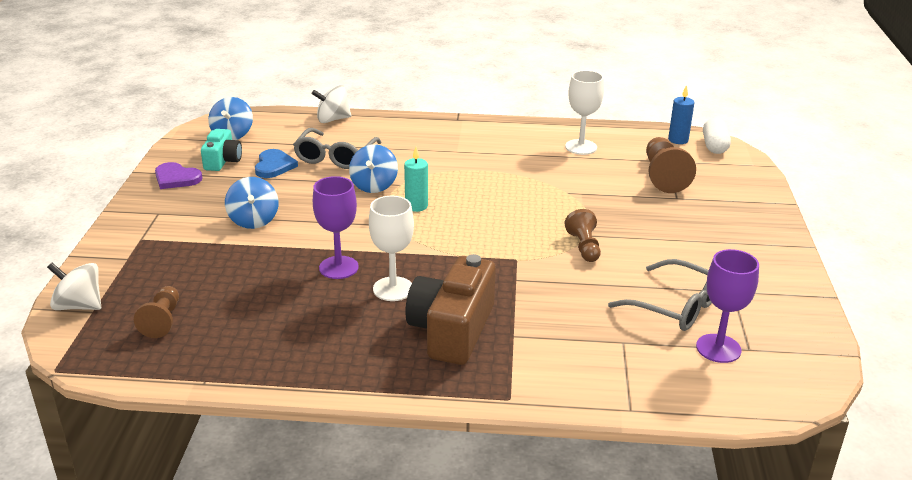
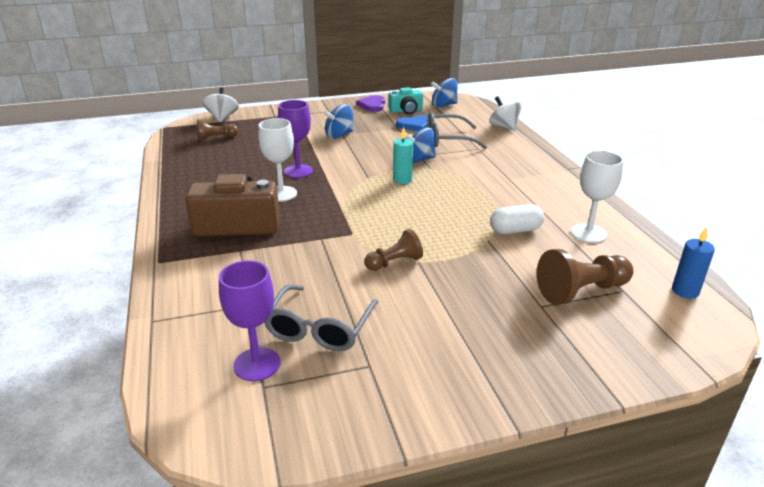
camera: 70 degrees right, 0 degrees up
(714, 146) = (704, 321): white capsule -> white capsule (515, 230)

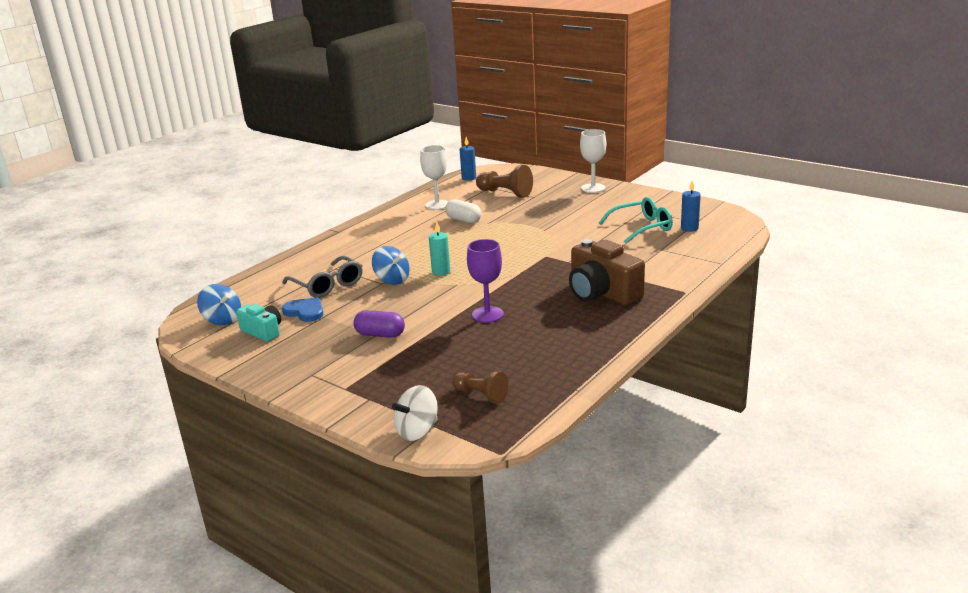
camera: 125 degrees left, 5 degrees down
(257, 364) = (689, 228): purple goblet -> blue candle
(281, 194) = (536, 301): white goblet -> white goblet (593, 188)
(319, 328) = (642, 227): grey glasses -> turquoise glasses
(339, 135) = (380, 334): blue spinning top -> purple capsule
(372, 105) = (262, 357): purple heart -> none
(394, 262) = (555, 234): brown pawn -> none
(504, 127) = (264, 274): white spinning top -> none

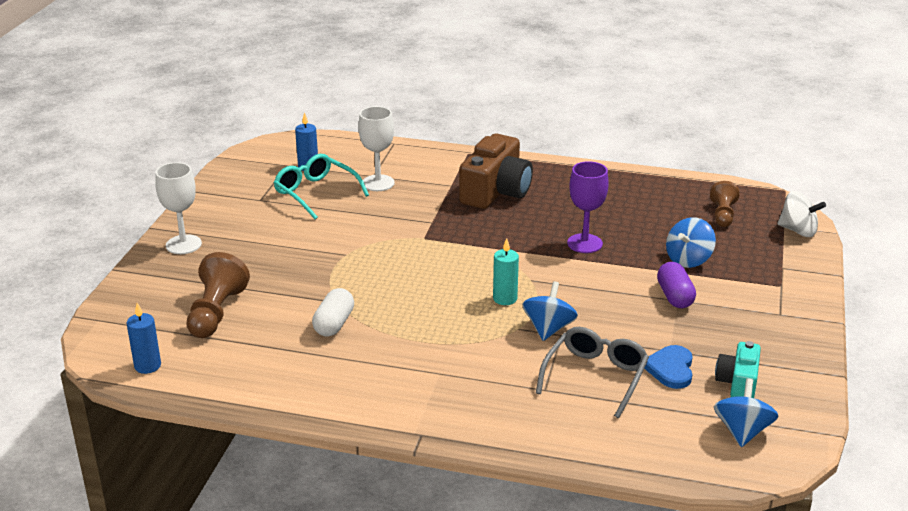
camera: 115 degrees left, 5 degrees up
(423, 355) = (688, 259): none -> blue spinning top
(437, 205) = (280, 365): white goblet -> white goblet (378, 183)

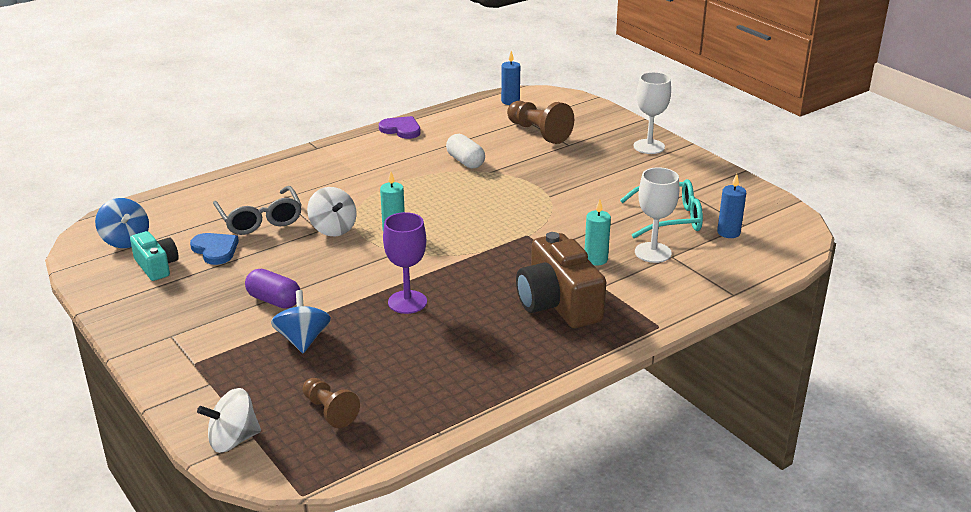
camera: 130 degrees right, 0 degrees up
(307, 402) = (401, 129): none -> purple heart
(419, 199) = (595, 259): none -> turquoise candle
(548, 329) = (333, 229): blue spinning top -> white spinning top

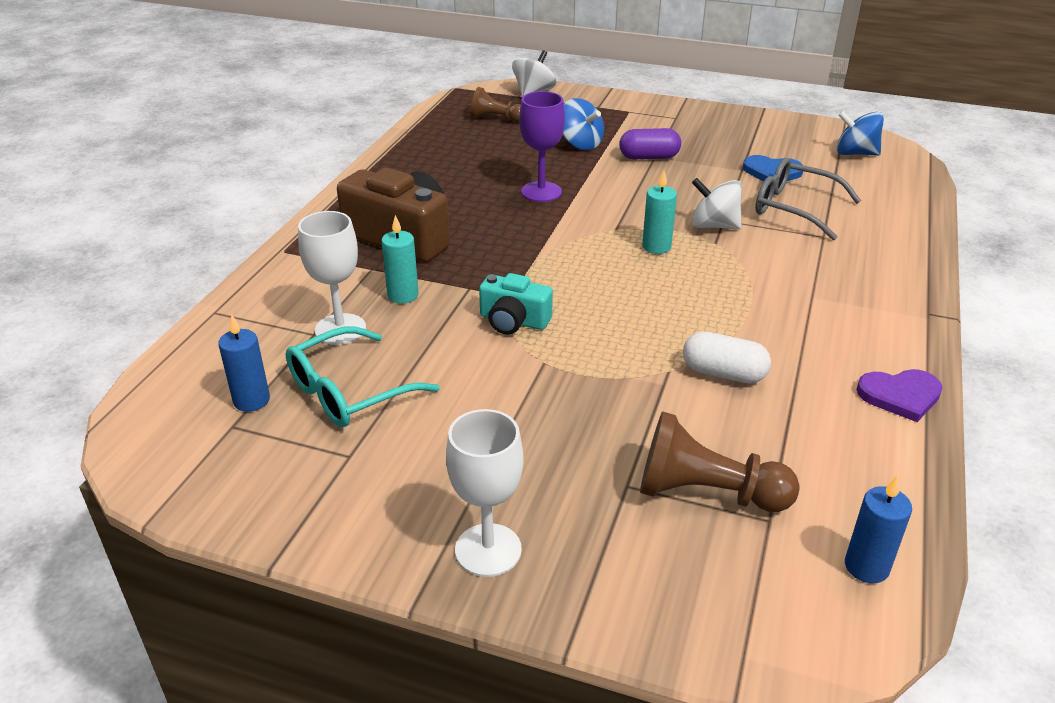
camera: 145 degrees right, 5 degrees up
(156, 266) = (786, 147): turquoise camera -> turquoise camera (513, 321)

